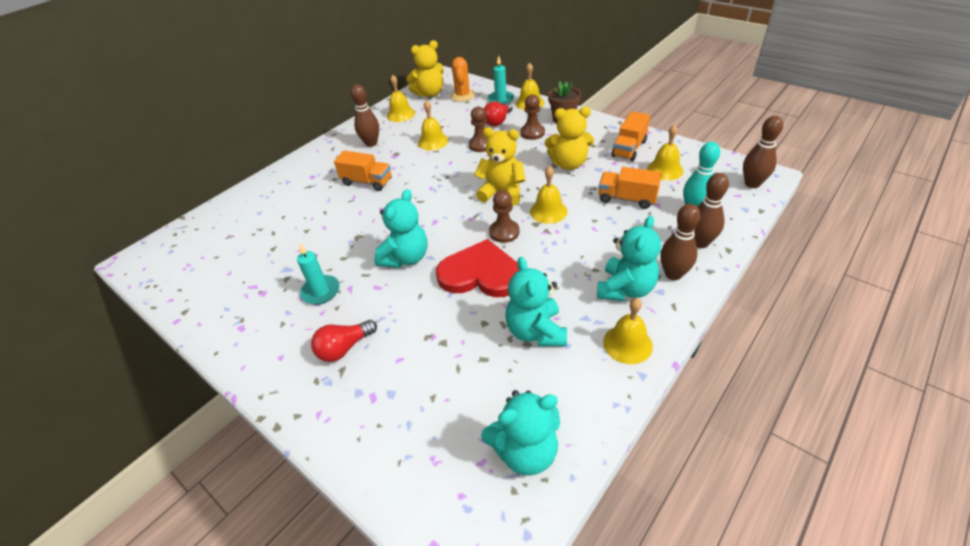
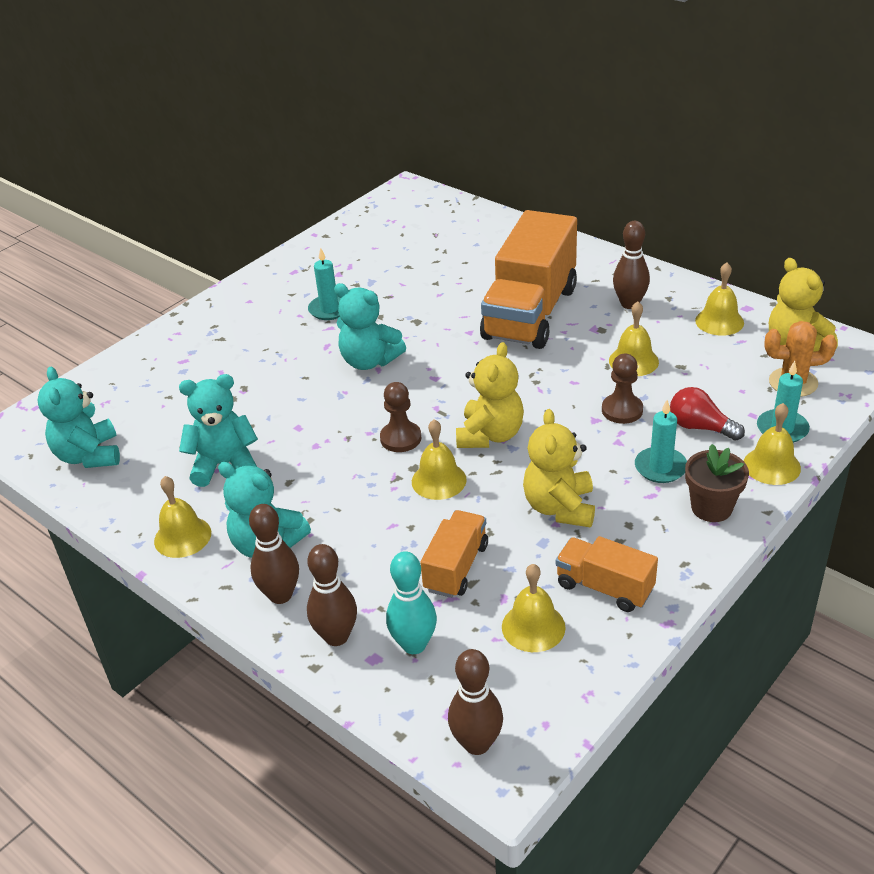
camera: 90 degrees right, 5 degrees down
(344, 348) = (246, 336): red light bulb -> none
(367, 182) = (530, 313): orange truck -> orange truck, size x2.01
(480, 273) = (327, 420): red heart -> none
(532, 133) = (660, 467): brown pawn -> turquoise candle

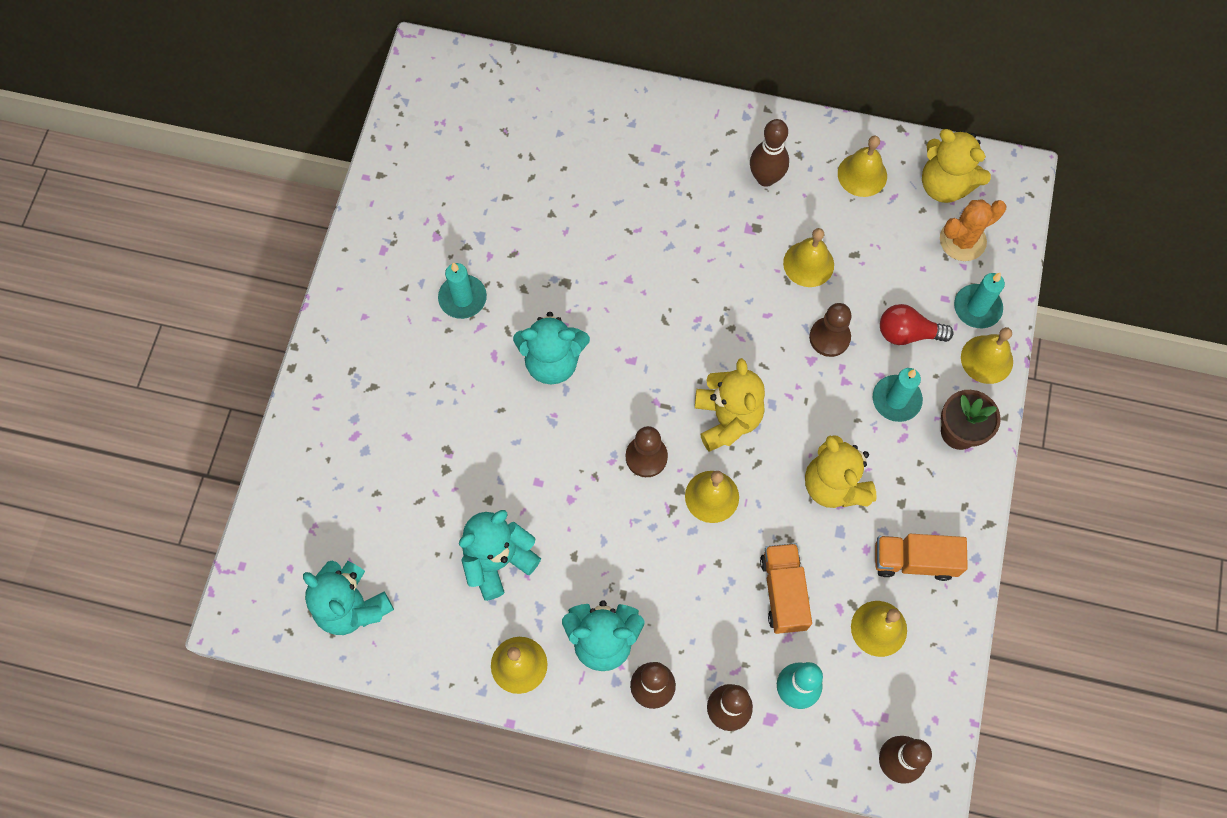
camera: 30 degrees left, 30 degrees up
(530, 313) = (675, 228): orange truck -> none

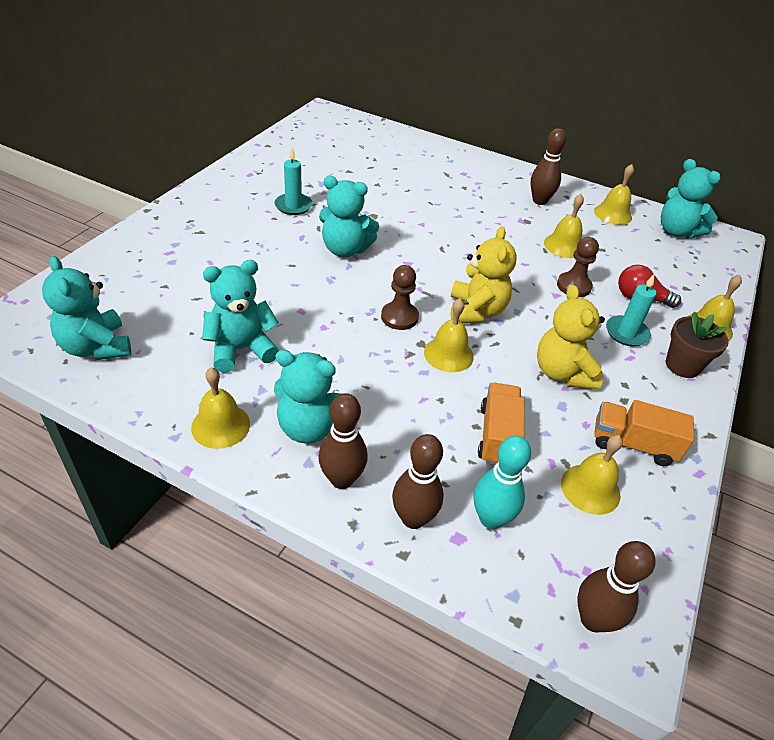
camera: 10 degrees right, 25 degrees down
(945, 185) = (676, 231): yellow teddy bear -> turquoise teddy bear
(962, 240) = (689, 260): orange cactus -> none
(977, 308) = (701, 297): turquoise candle -> none

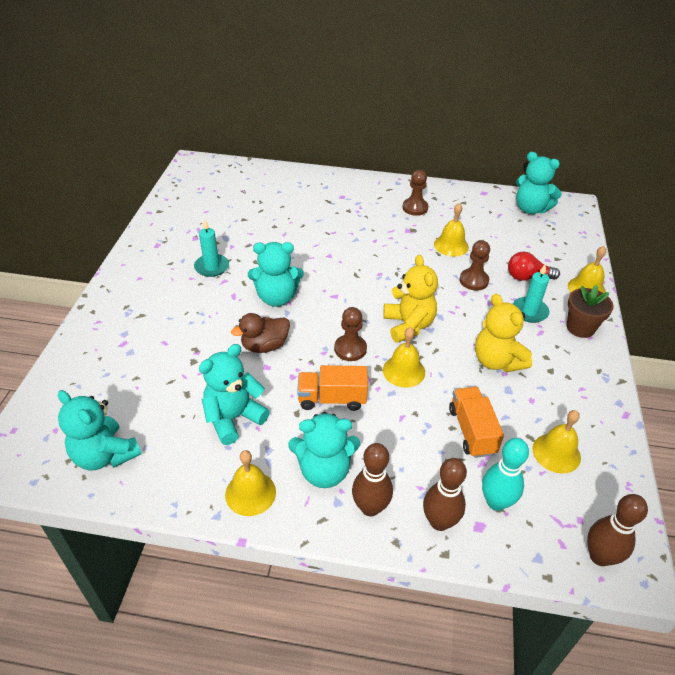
camera: 15 degrees left, 0 degrees up
(309, 291) = (264, 346): none -> brown duck
(539, 201) = (415, 208): brown bowling pin -> brown pawn
(613, 214) = (476, 205): yellow bell -> none
(633, 444) = (571, 406): orange truck -> orange truck (332, 399)

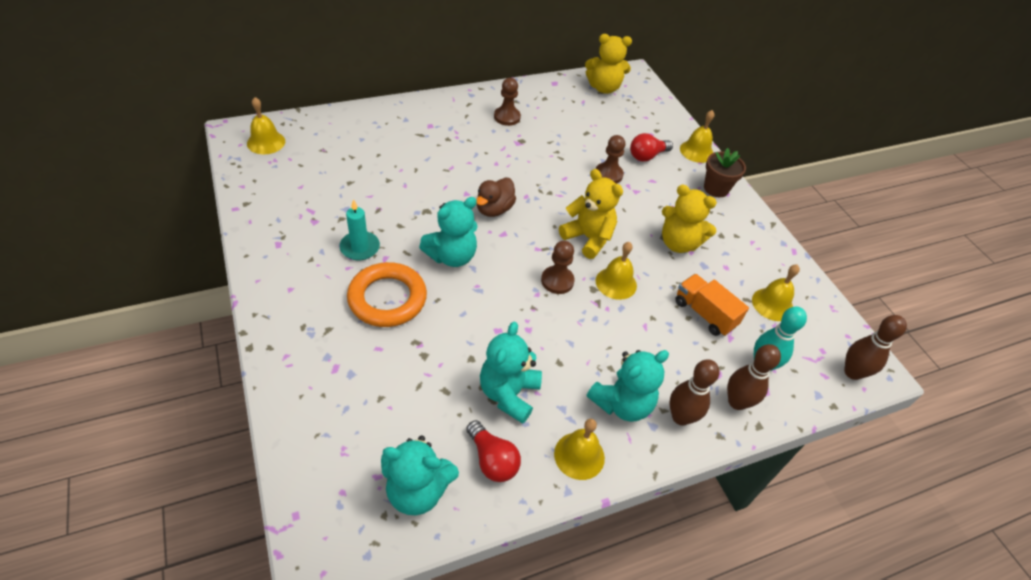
camera: 35 degrees left, 5 degrees up
(178, 461) = (492, 460): none -> red light bulb
(201, 310) = (387, 298): none -> orange ring
(264, 346) = (479, 310): brown duck -> brown duck (494, 209)
(332, 399) = (578, 335): orange truck -> none
(451, 245) = (565, 146): yellow bell -> yellow bell (266, 142)
(529, 311) = (670, 188): turquoise candle -> none
(531, 209) = (604, 88): turquoise teddy bear -> yellow teddy bear

